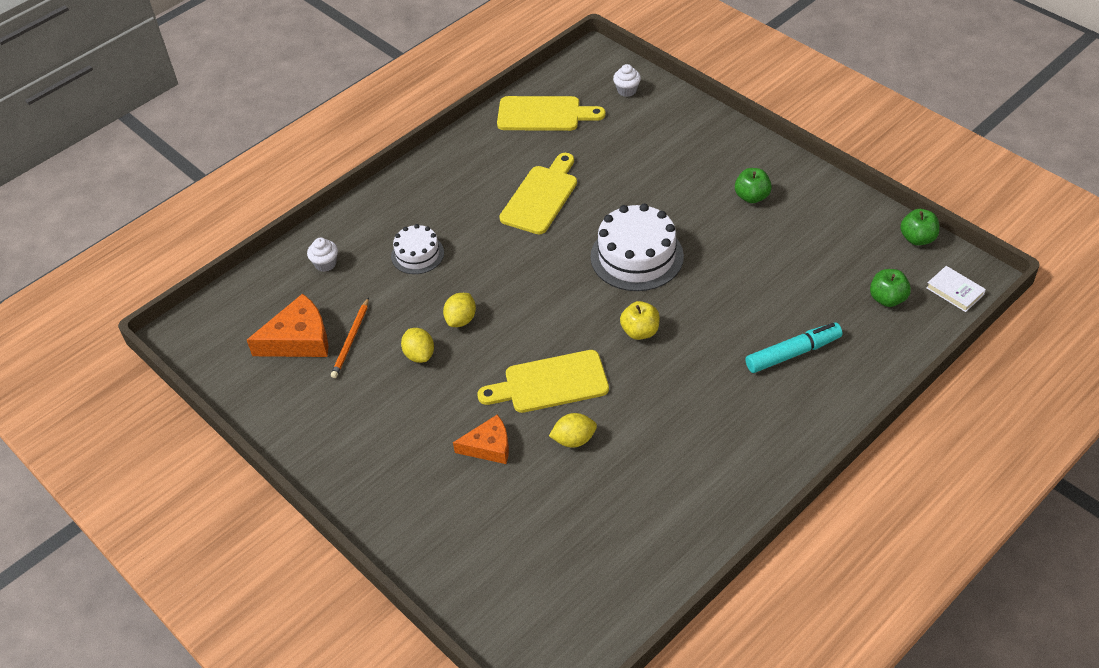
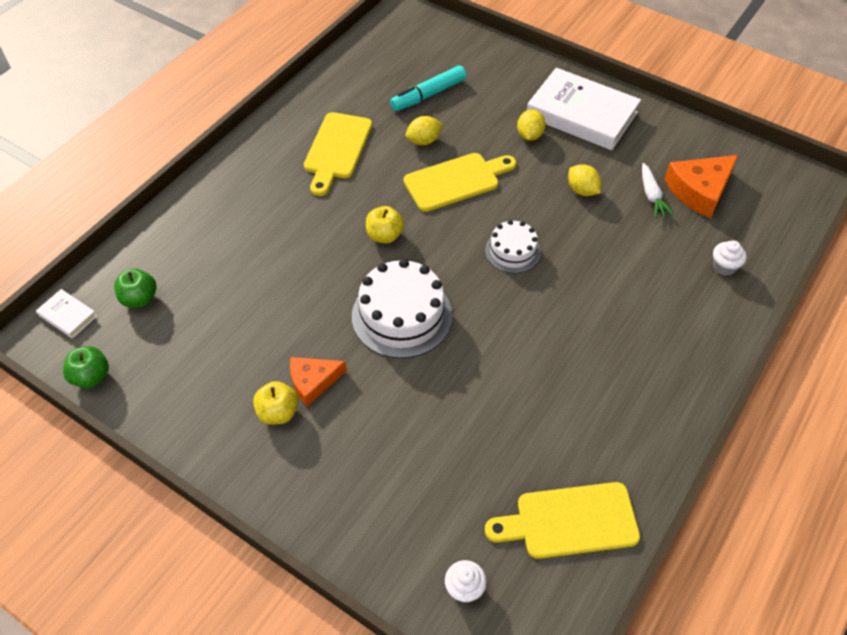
camera: 165 degrees right, 5 degrees up
(351, 340) = (651, 196): orange pencil -> white carrot
(374, 451) = (581, 114): none -> white book
(417, 254) = (635, 289): white cake -> white cake (512, 251)
(461, 320) = (558, 226): yellow lemon -> yellow lemon (529, 135)
(489, 446) = (491, 128): orange cheese -> orange cheese (313, 382)
(541, 197) = (528, 381): yellow cutting board -> yellow cutting board (336, 149)
(752, 197) = (278, 412): green apple -> yellow apple
(793, 353) = (239, 232): turquoise marker -> turquoise marker (428, 95)

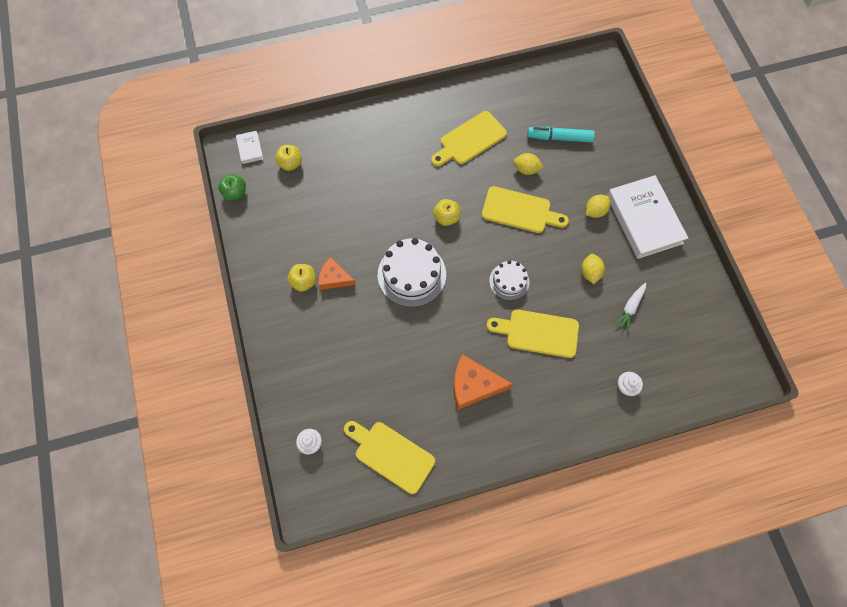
camera: 40 degrees right, 15 degrees up
(140, 298) = (290, 163): green apple -> yellow apple
(591, 278) = (538, 333): none -> yellow cutting board
(699, 190) = (665, 327): orange cheese -> orange cheese (474, 385)

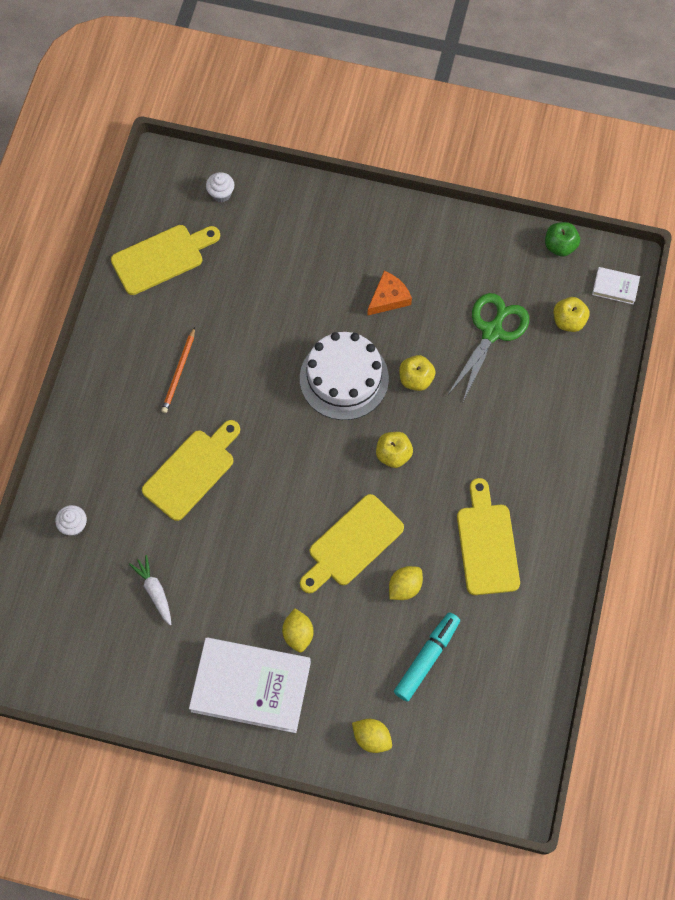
camera: 120 degrees right, 0 degrees up
(304, 282) = (403, 266): yellow apple -> yellow apple (416, 379)
(324, 203) = (492, 332): none -> green scissors
(474, 385) = (179, 372): orange cheese -> orange pencil
(509, 281) = (271, 477): white cake -> none
(590, 272) = (225, 574): yellow lemon -> yellow lemon (371, 738)

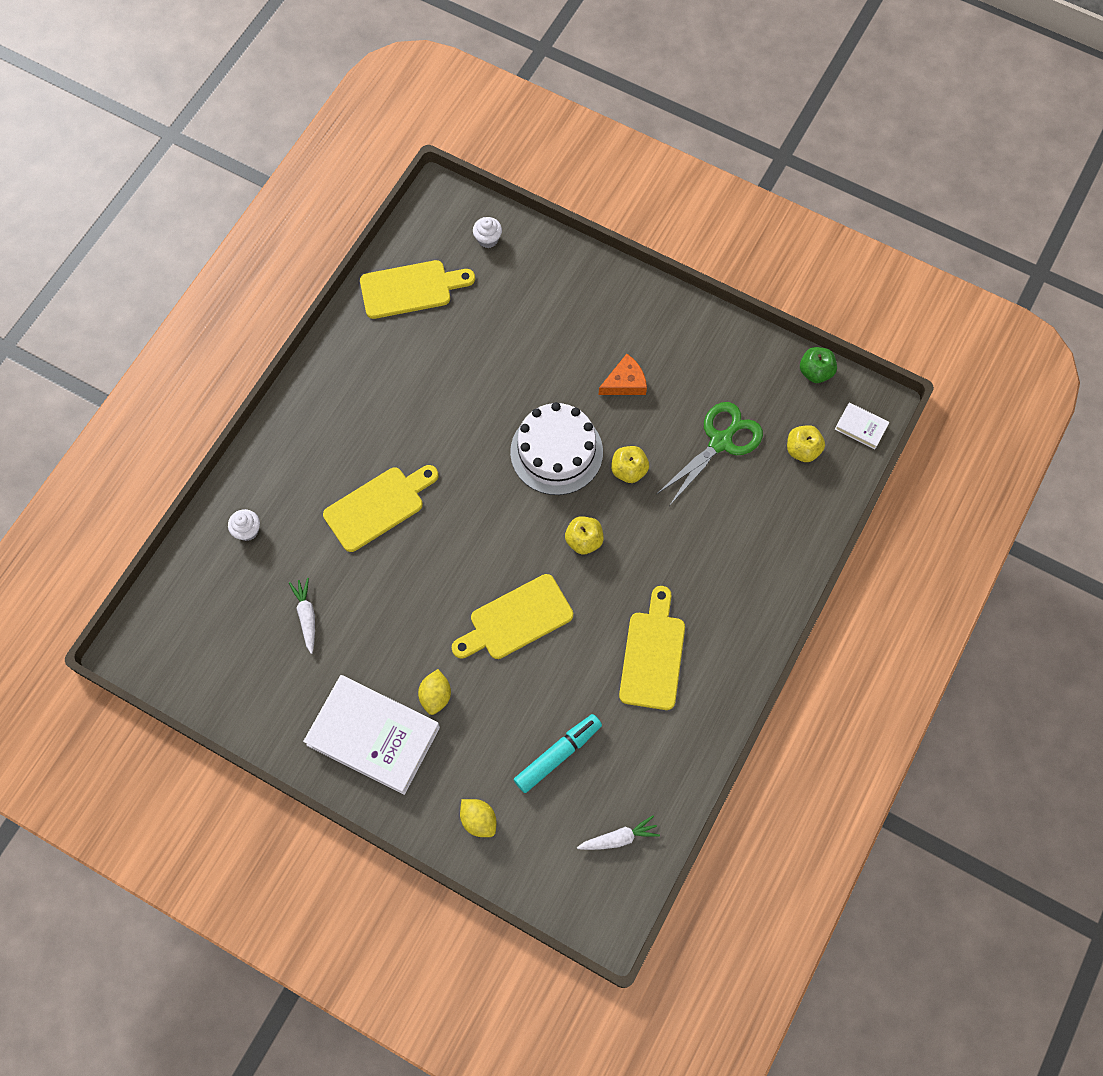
camera: 15 degrees right, 0 degrees up
(179, 372) = (394, 405): orange pencil -> none
(404, 587) = (556, 677): yellow lemon -> none
(504, 719) = (619, 838): none -> white carrot

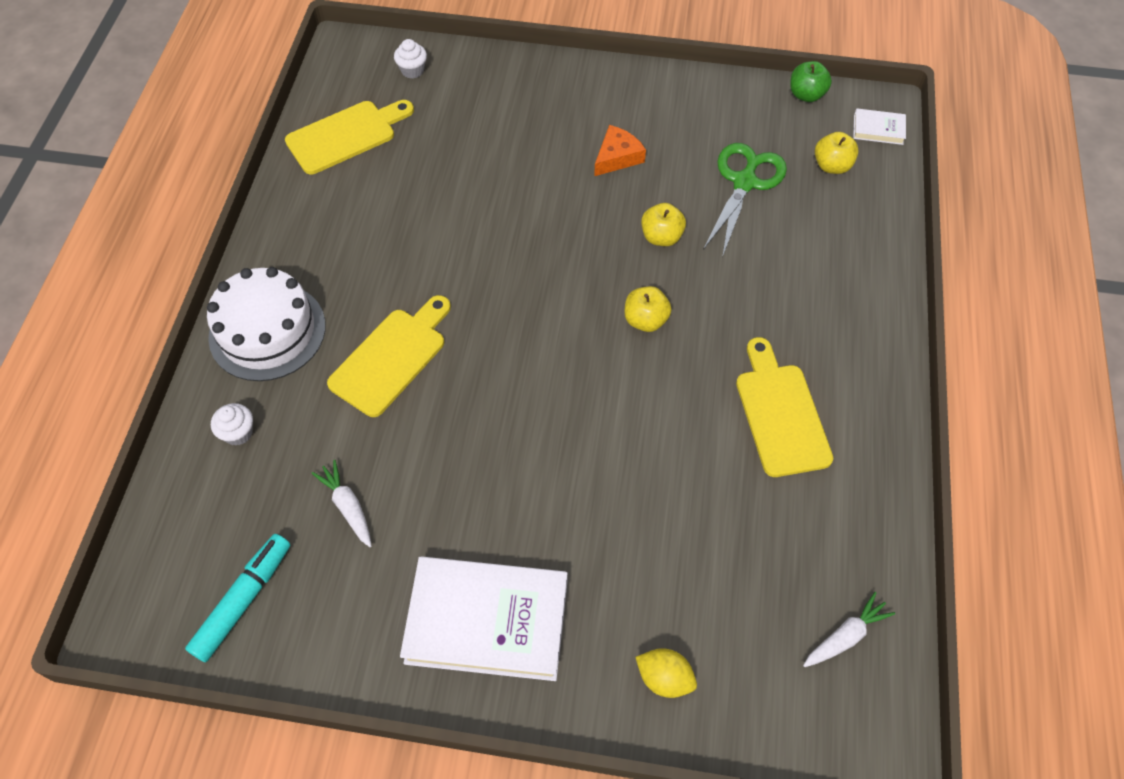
camera: 20 degrees left, 10 degrees down
(435, 696) = (546, 545): yellow lemon -> none
(516, 619) = (606, 427): yellow cutting board -> none
(556, 452) = (574, 242): white cake -> white cake (267, 331)
(558, 755) = (725, 563): turquoise marker -> turquoise marker (243, 600)

